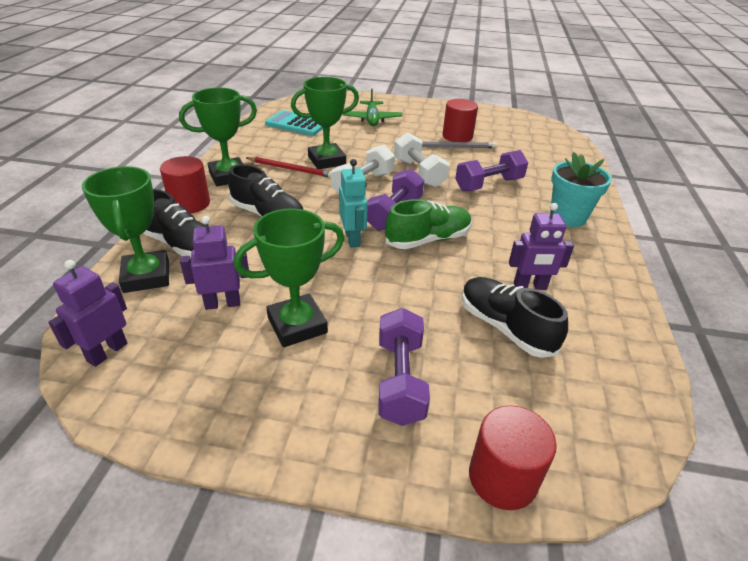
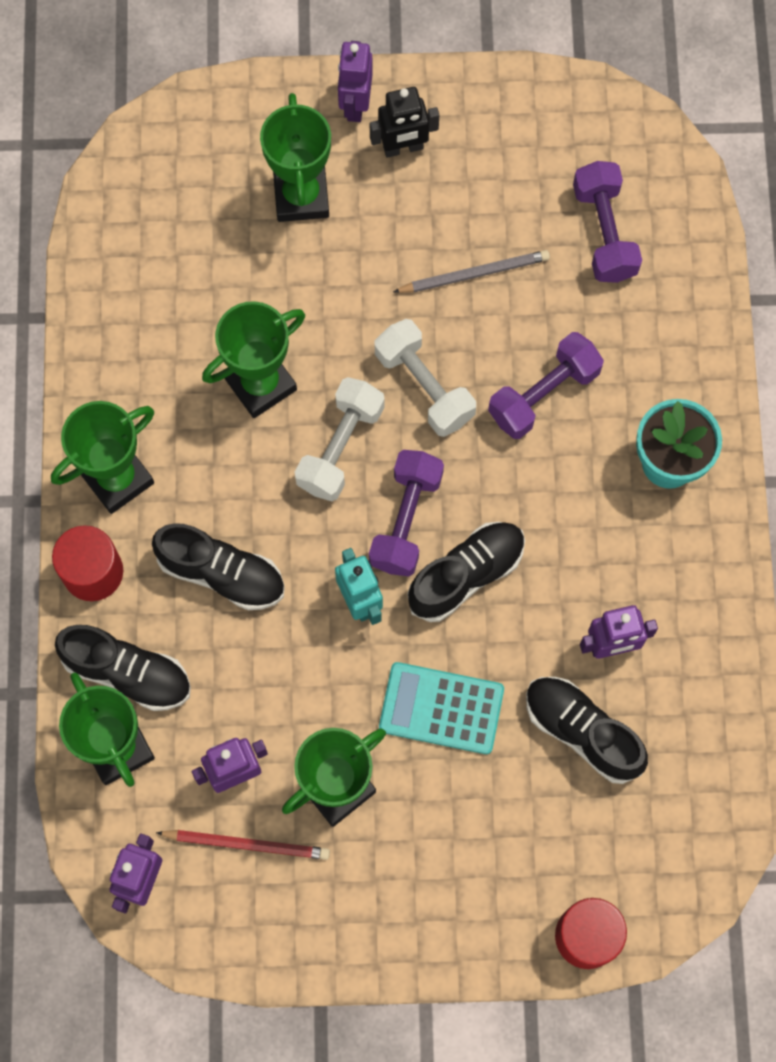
camera: 10 degrees left, 35 degrees up
(290, 169) = (208, 429): red pencil -> red pencil (246, 844)
(297, 124) = (165, 257): turquoise calculator -> turquoise calculator (441, 708)
(372, 119) = (301, 196): green plane -> green trophy
(400, 380) = (472, 842): purple dumbbell -> purple dumbbell (604, 232)
(406, 104) = (355, 104): none -> purple robot
(426, 115) = (403, 148): none -> black robot
(428, 240) = (466, 575): green shoe -> black shoe
(457, 136) = (474, 227): red cylinder -> none

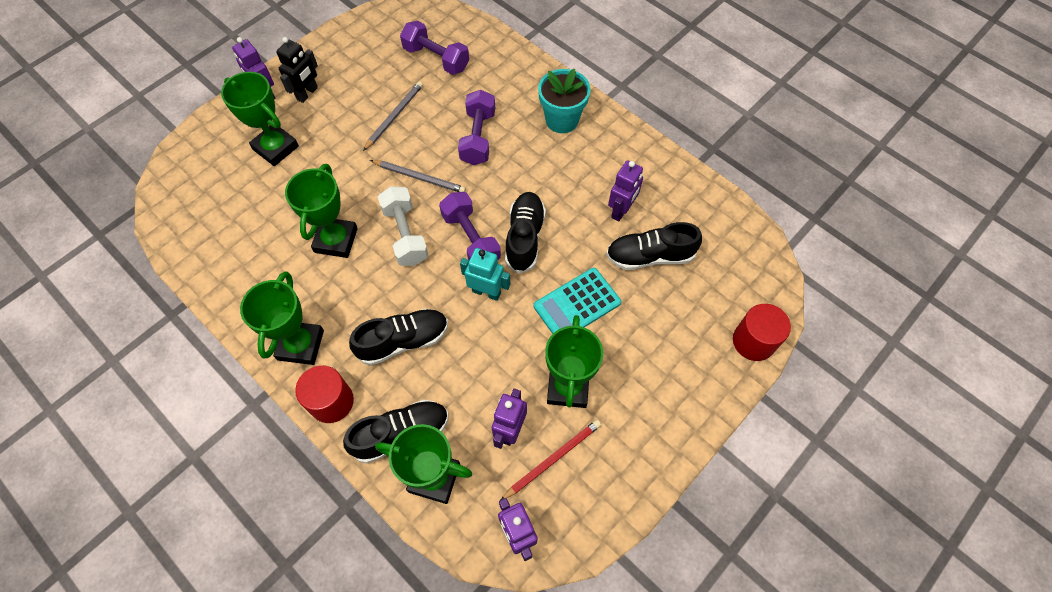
camera: 45 degrees left, 10 degrees down
(424, 386) = (419, 177): white dumbbell -> grey pencil

